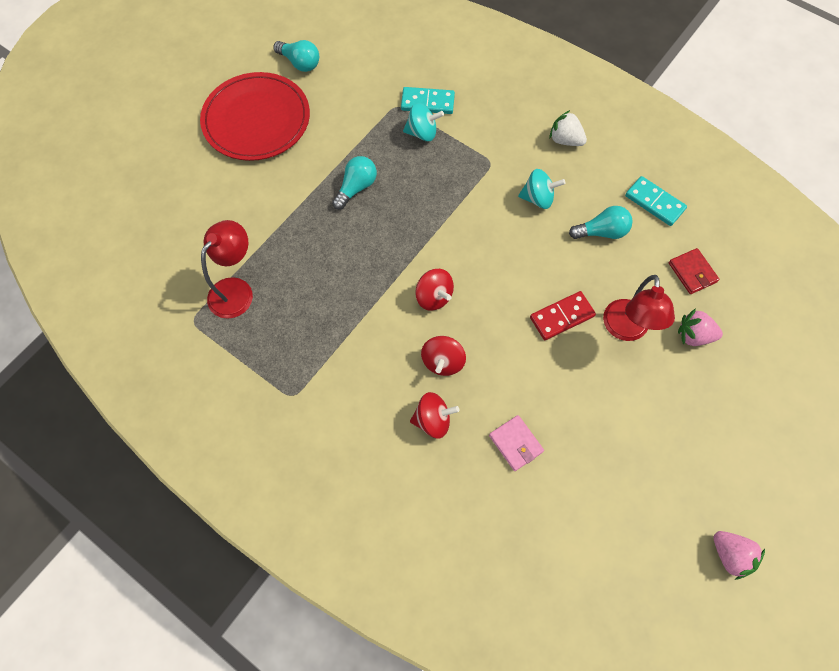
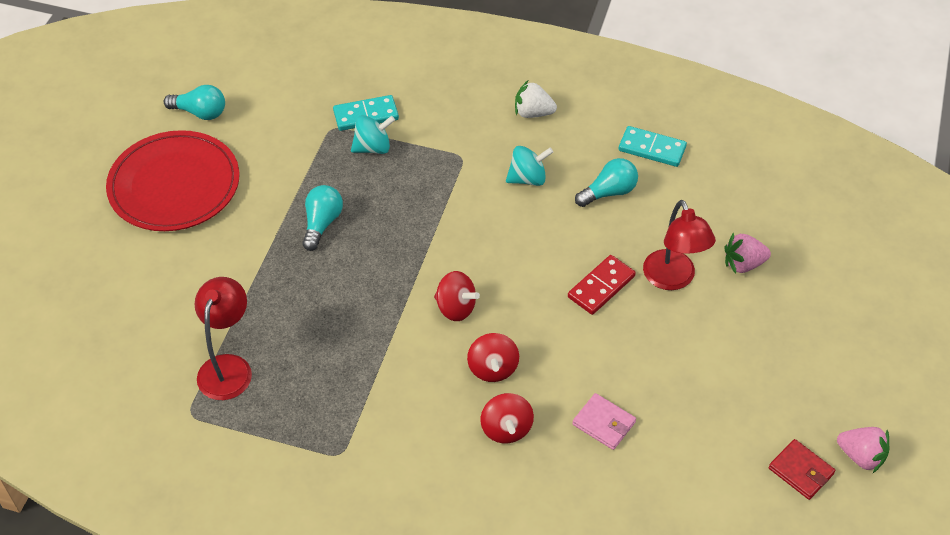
camera: 20 degrees left, 15 degrees down
(433, 420) = (506, 429): red spinning top -> red spinning top turned 105 degrees clockwise
(692, 272) = (717, 205): red wallet -> red wallet (801, 471)

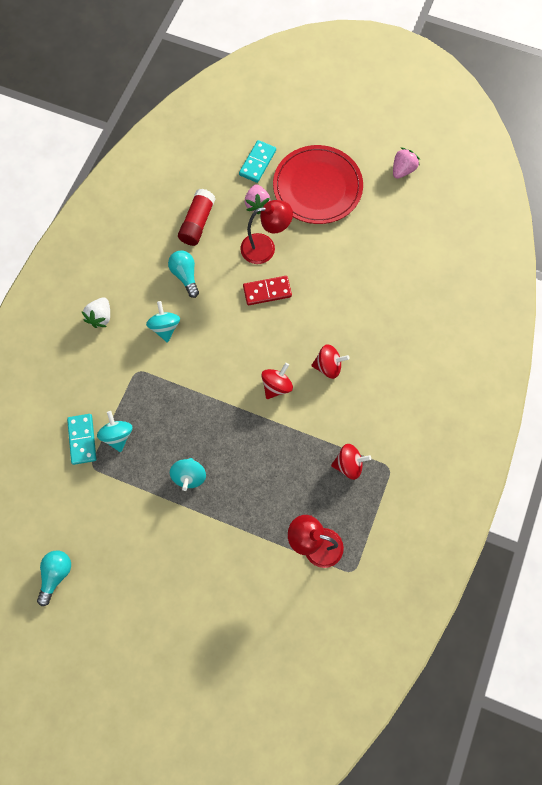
camera: 85 degrees left, 20 degrees up
(174, 185) = (134, 593): red plate -> red plate (317, 187)
(322, 223) = (189, 476): turquoise light bulb -> turquoise spinning top
(506, 429) = (375, 362): red spinning top -> red spinning top (348, 464)
(601, 286) = (267, 291): red domino -> red domino turned 60 degrees counterclockwise
(604, 423) = (374, 304): pink wallet -> none
(652, 148) = (148, 242): turquoise domino -> turquoise domino (257, 163)
(695, 198) = (197, 223): none -> red glue stick
(801, 471) = (411, 202): red wallet -> none

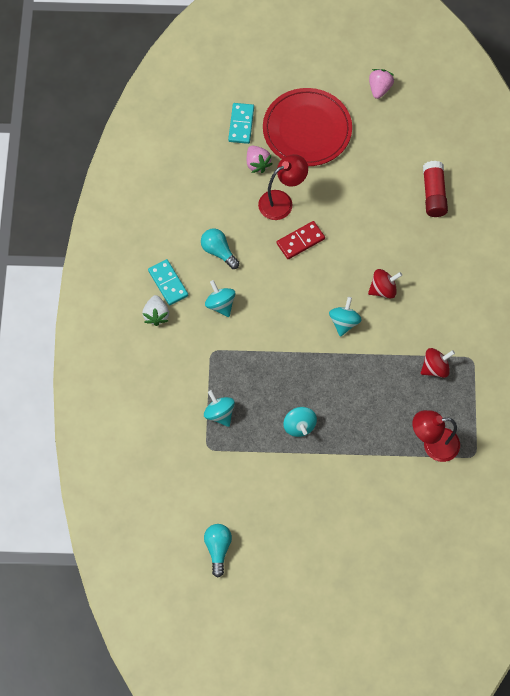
camera: 20 degrees left, 5 degrees down
(82, 439) = (189, 428): turquoise domino -> turquoise domino (168, 283)
(197, 223) = (209, 199): red glue stick -> red glue stick (434, 194)
(276, 386) = (344, 322): red spinning top -> turquoise spinning top

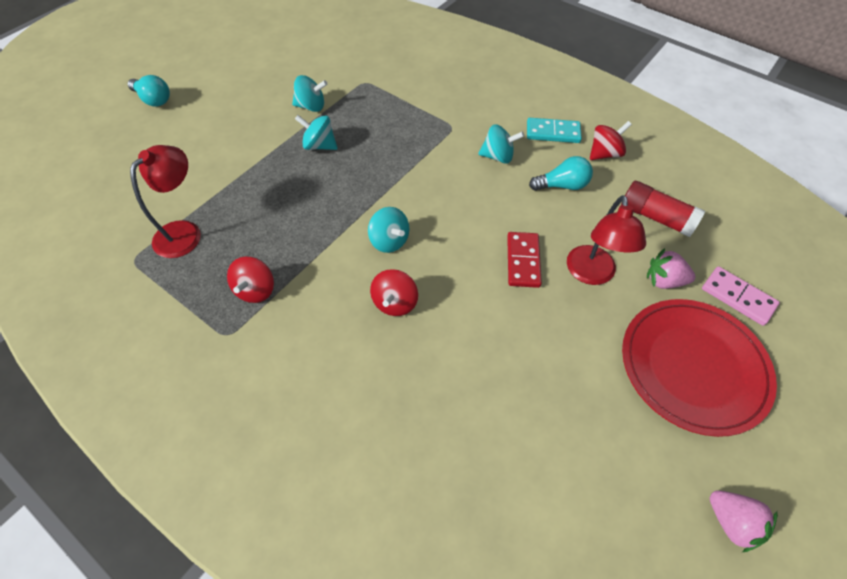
camera: 125 degrees right, 10 degrees down
(156, 315) = (524, 110): white strawberry -> none
(166, 241) = (604, 154): none -> red spinning top
(218, 549) = (278, 49): turquoise light bulb -> turquoise light bulb (153, 100)
(219, 413) = (387, 103): turquoise spinning top -> turquoise spinning top (311, 106)
(241, 124) = (737, 297): turquoise domino -> pink domino
(434, 194) = (485, 463): red glue stick -> red glue stick (655, 217)

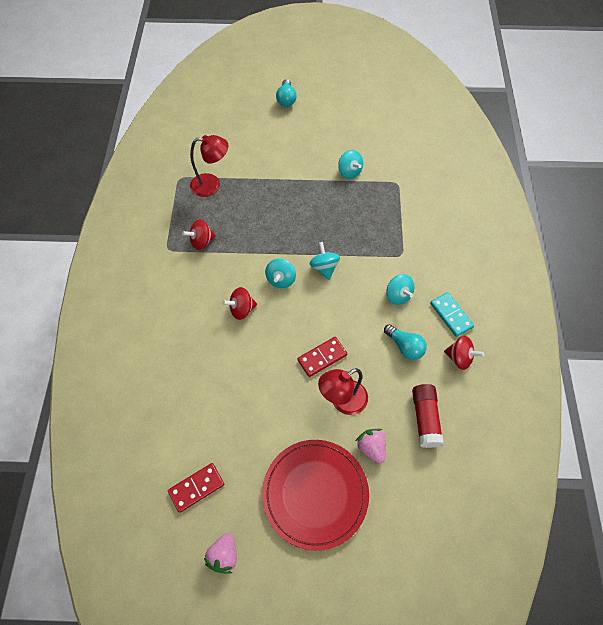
camera: 55 degrees right, 5 degrees up
(319, 145) = (322, 198): turquoise spinning top -> turquoise spinning top (324, 268)
(616, 503) = (196, 487): none -> red domino
(737, 297) = (394, 501): pink domino -> none

